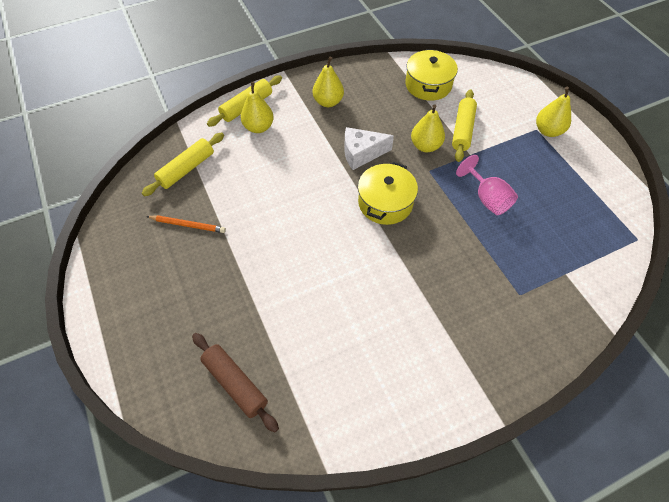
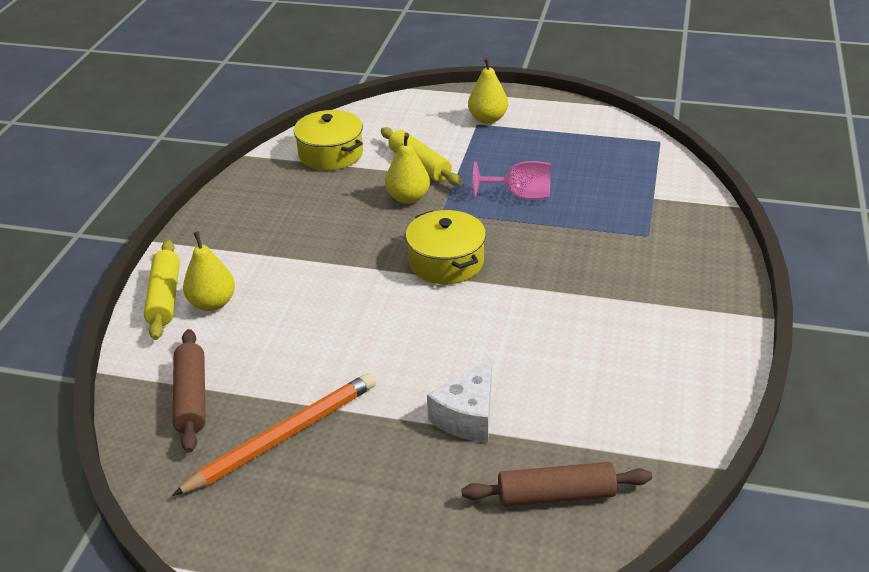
camera: 50 degrees left, 20 degrees down
(187, 169) = (192, 397): yellow rolling pin -> brown rolling pin
(187, 225) = (283, 437): orange pencil -> orange pencil, size x1.77
(328, 102) = (253, 231): yellow pear -> none
(361, 153) = (360, 245): white cheese -> white cheese (468, 416)

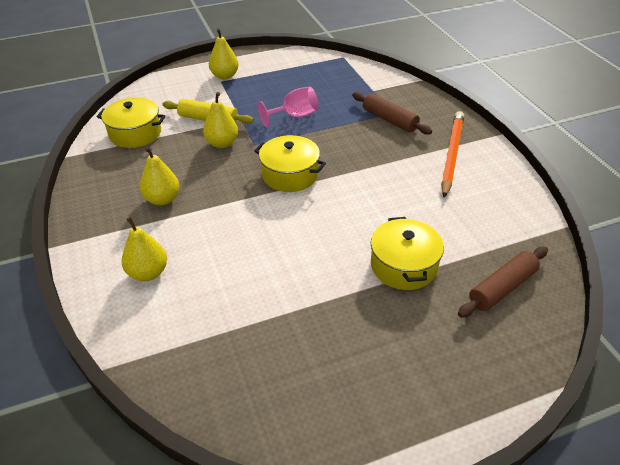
camera: 35 degrees left, 5 degrees up
(164, 297) = (103, 286): yellow rolling pin -> none
(192, 397) = (202, 349): brown rolling pin -> brown rolling pin (389, 120)
(283, 437) = (300, 342): orange pencil -> orange pencil (452, 155)
(292, 235) = (162, 199): none -> yellow pear
(468, 416) = (403, 265): white cheese -> yellow pot

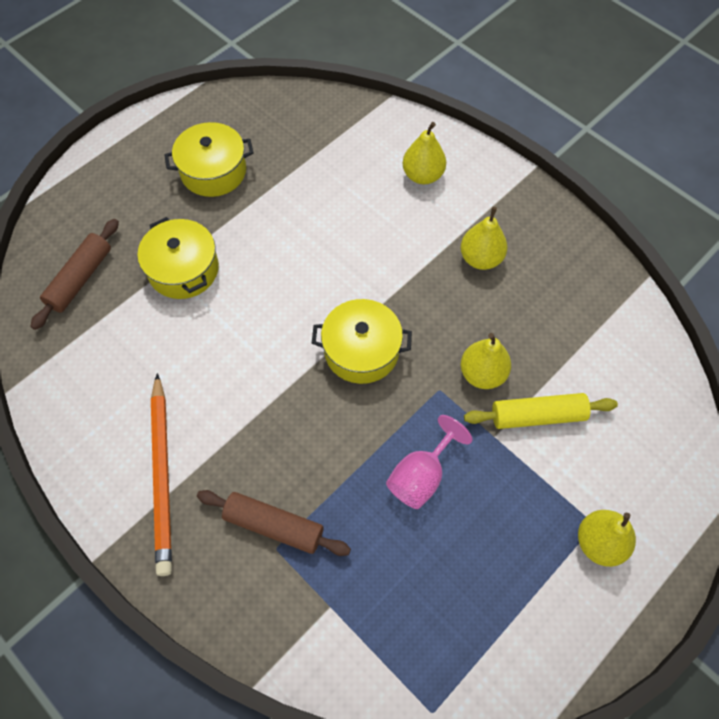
camera: 155 degrees right, 20 degrees up
(135, 133) = (608, 347): yellow pot -> yellow pot (213, 171)

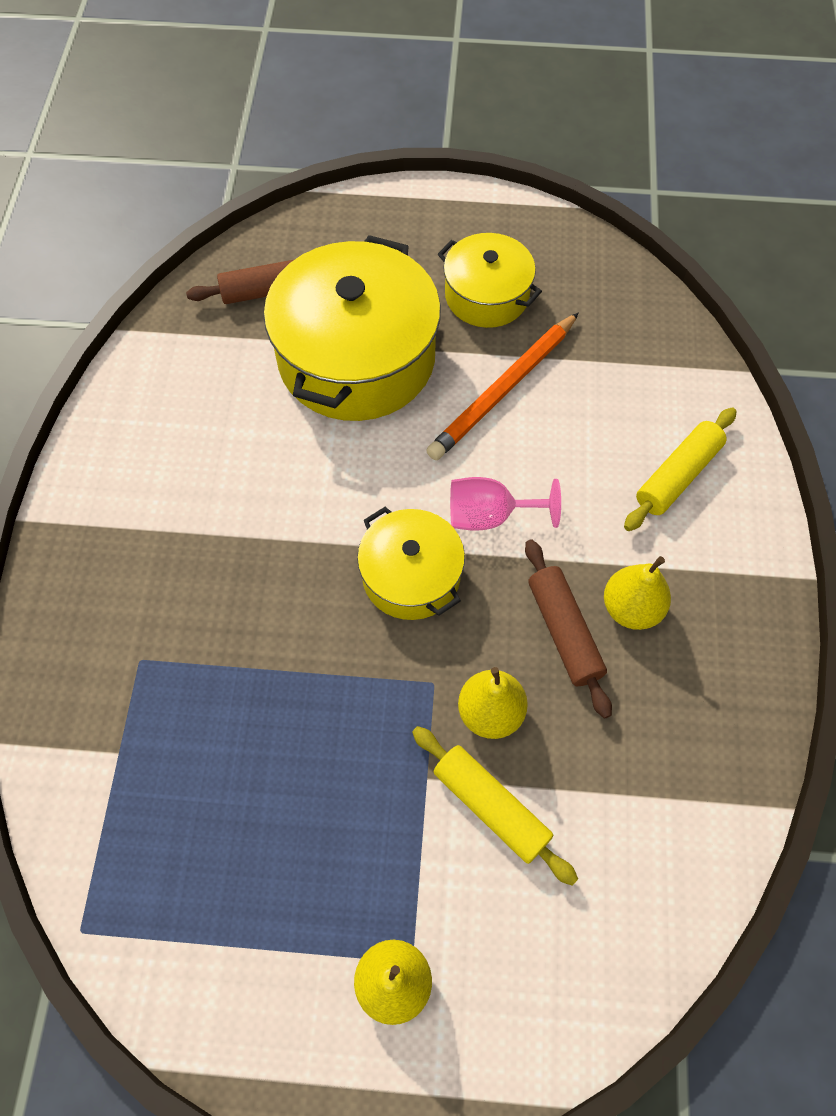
camera: 50 degrees right, 0 degrees up
(162, 475) = (137, 508): orange pencil -> orange pencil (503, 389)
(183, 269) = (356, 358): yellow pot -> yellow pot, size x1.80
(274, 526) = (160, 640): brown rolling pin -> brown rolling pin (564, 632)
(421, 476) = (320, 737): pink goblet -> pink goblet (489, 516)
(422, 175) = (677, 476): yellow pear -> yellow rolling pin

